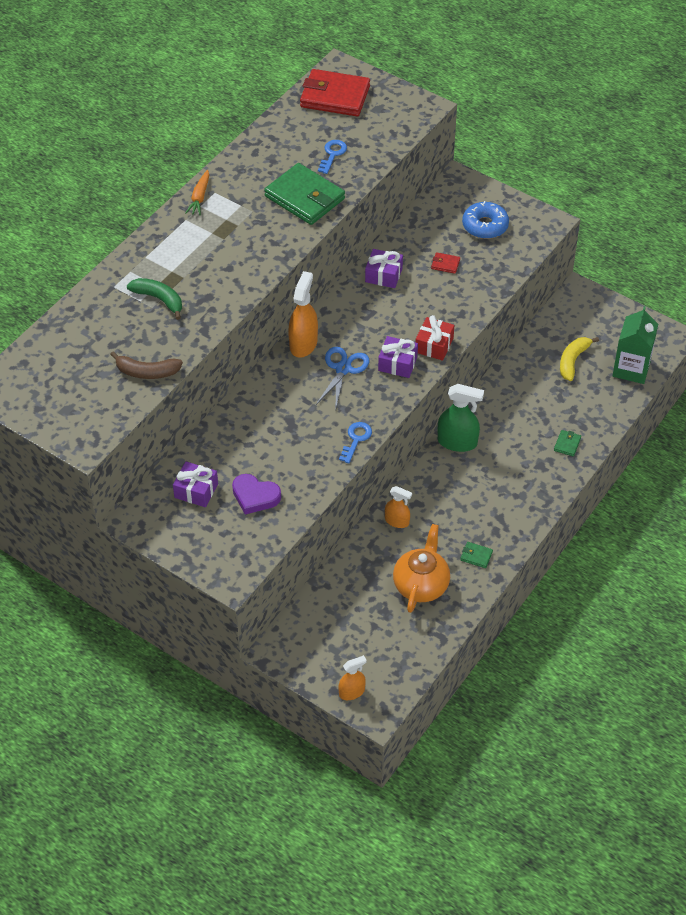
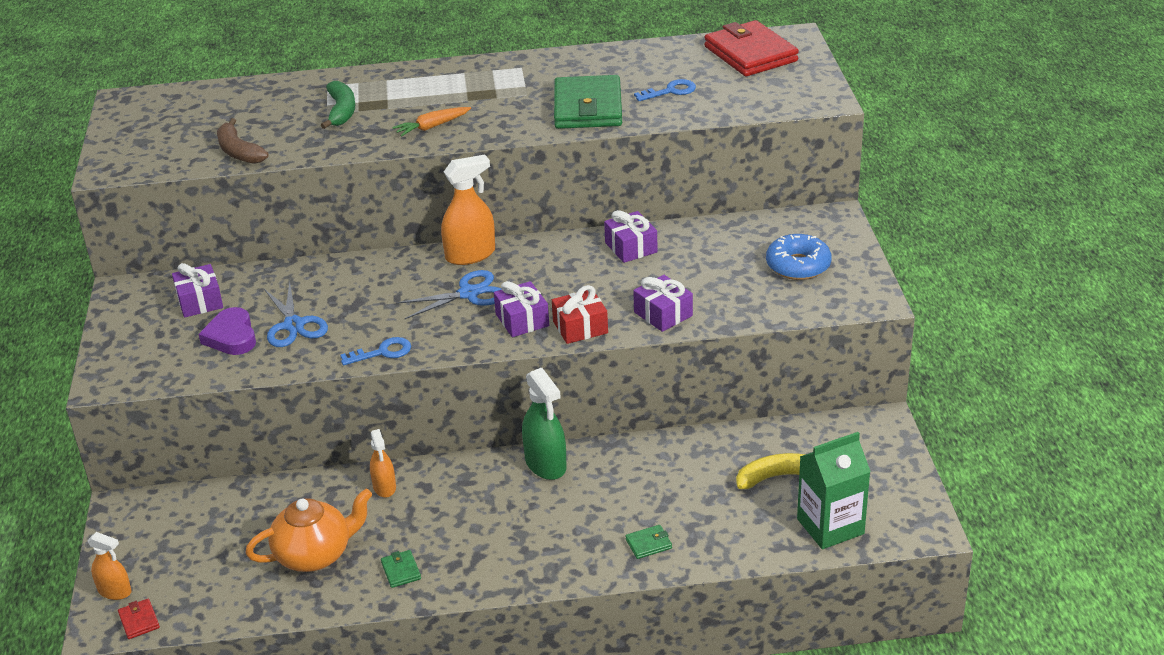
camera: 50 degrees right, 15 degrees down
(199, 197) = (502, 64): orange carrot -> orange carrot (432, 127)
(278, 462) = (294, 325): none -> blue scissors
(445, 264) = (704, 273): red wallet -> red wallet (139, 621)
(463, 306) = (663, 314): none -> purple gift

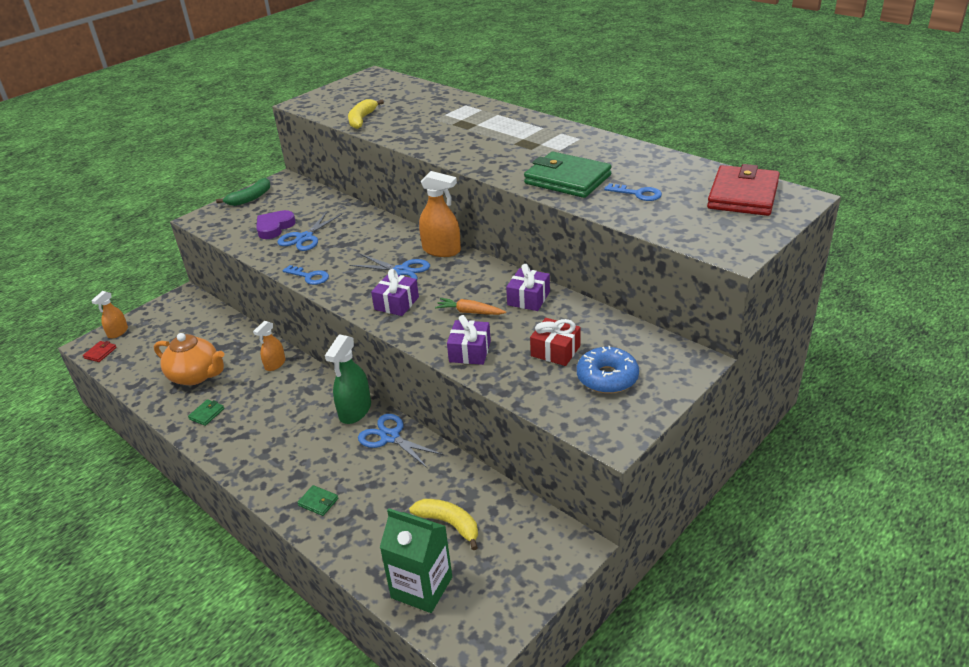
camera: 50 degrees right, 0 degrees up
(115, 591) = (118, 332): orange spray bottle -> orange spray bottle turned 45 degrees clockwise
(200, 301) = (296, 203): purple gift -> none
(239, 152) = (362, 119): brown banana -> yellow banana
(341, 111) = (443, 121): green banana -> green banana (250, 198)
(432, 127) = (466, 149): orange carrot -> orange carrot (469, 312)
(580, 327) = (414, 328): red gift -> red gift (555, 351)
(588, 108) = (567, 179): green wallet -> green wallet turned 75 degrees clockwise
(616, 459) = (390, 437): none -> blue scissors

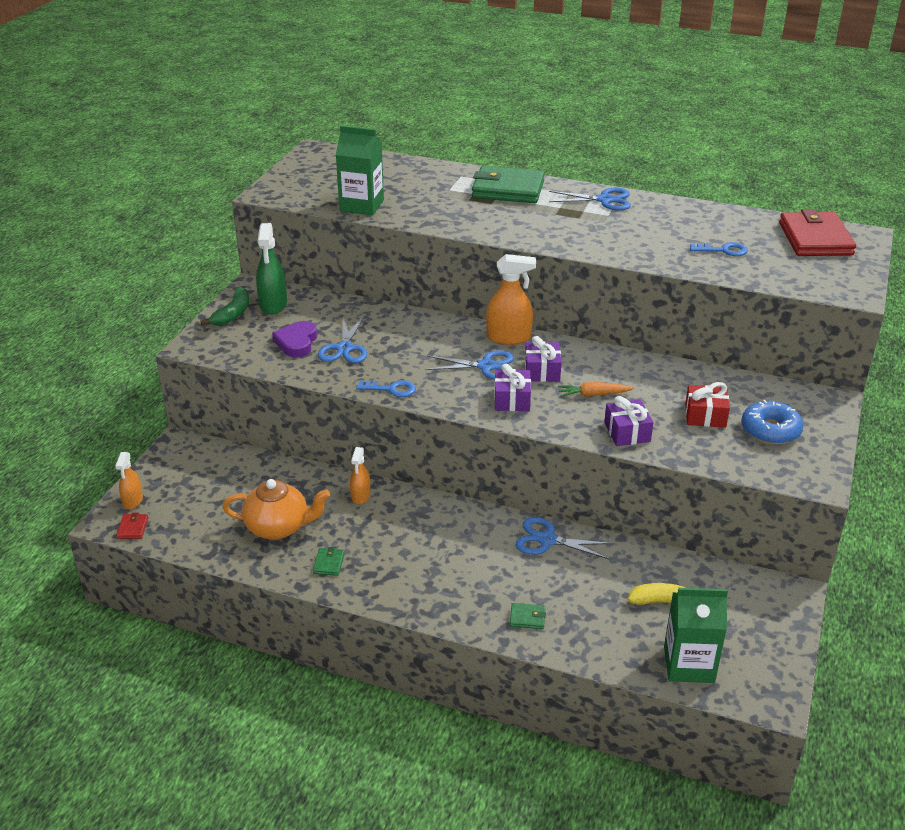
camera: 25 degrees left, 0 degrees up
(355, 411) = (490, 523): green spray bottle -> green spray bottle (273, 304)
(362, 119) = (361, 205): yellow banana -> green carton
(528, 298) = (638, 371): purple gift -> purple gift (542, 371)
(567, 179) = (645, 245): green wallet -> green wallet (508, 189)
(569, 137) = (604, 200): none -> blue scissors

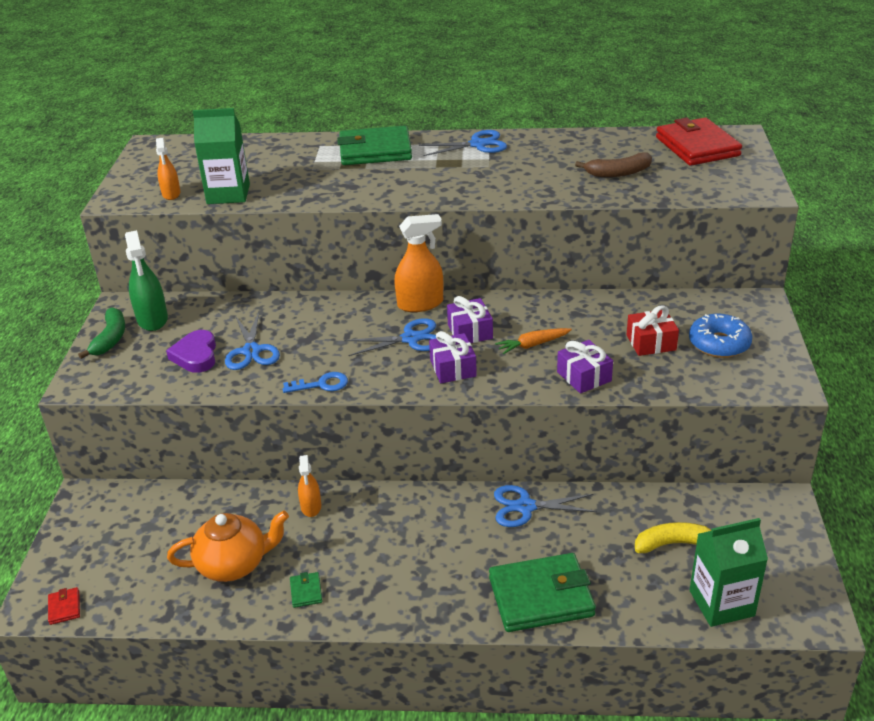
camera: 15 degrees left, 0 degrees up
(133, 501) = (53, 575): orange spray bottle -> orange spray bottle (171, 194)
(527, 618) = (541, 596): green wallet -> green wallet, size x2.46
(723, 250) = (618, 173): blue key -> brown banana

